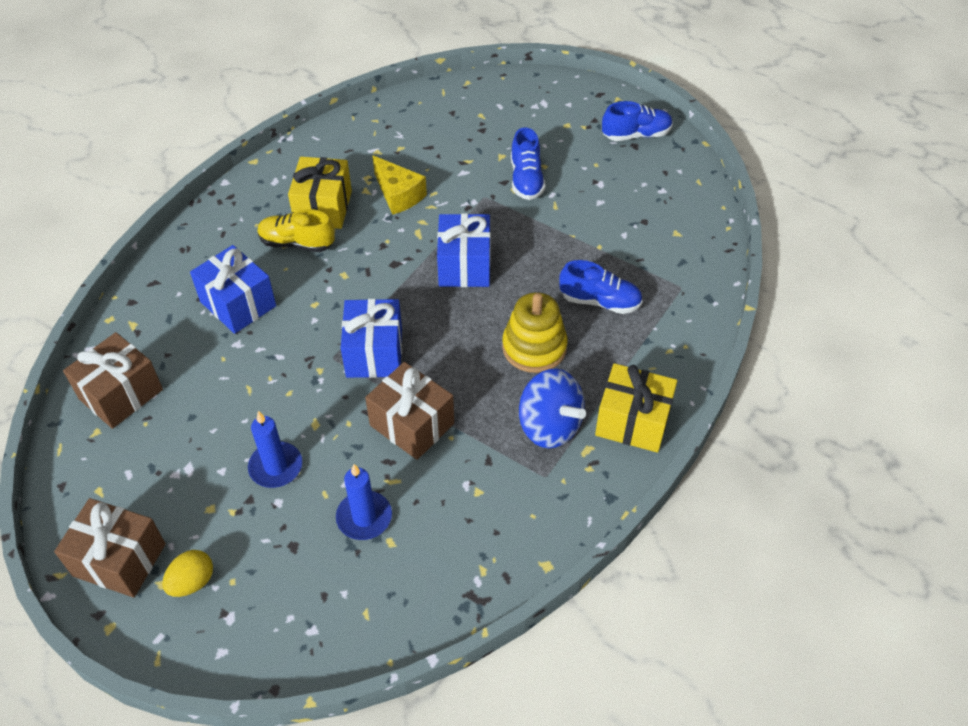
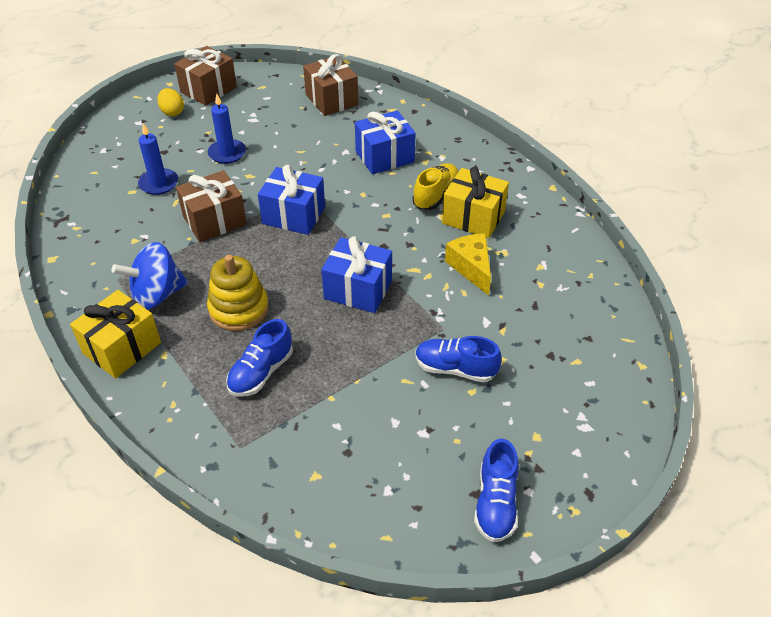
camera: 110 degrees right, 5 degrees down
(398, 195) = (471, 268): yellow cheese -> yellow cheese turned 90 degrees clockwise

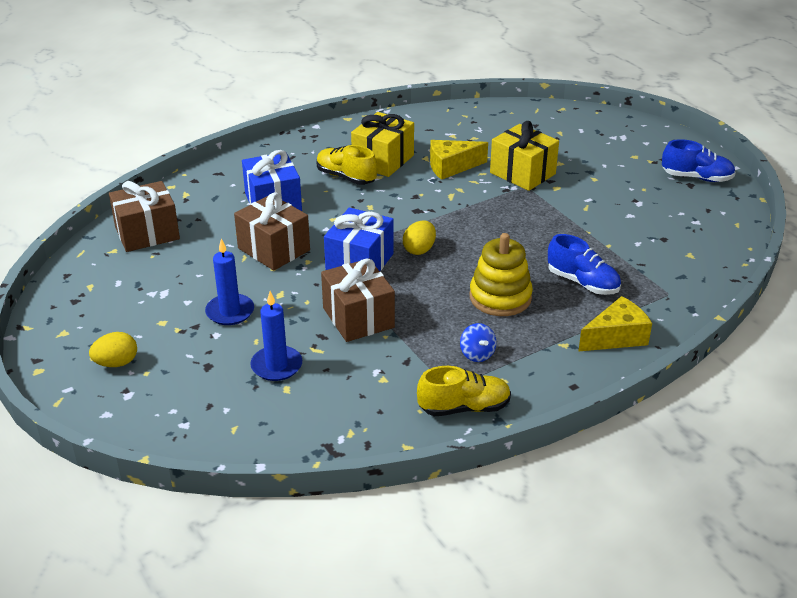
camera: 85 degrees left, 10 degrees down
(90, 288) = (464, 408): none -> yellow shoe
(122, 348) = (556, 374): yellow gift -> yellow gift (522, 173)
(157, 294) = (477, 354): blue spinning top -> blue spinning top, size x0.51
(170, 395) = (616, 337): none -> yellow cheese
(208, 90) = (74, 332): brown gift -> brown gift (274, 249)
(315, 251) = (419, 250): none -> yellow egg
(358, 289) = (476, 227): blue gift -> none
(455, 369) = (571, 184): blue shoe -> none

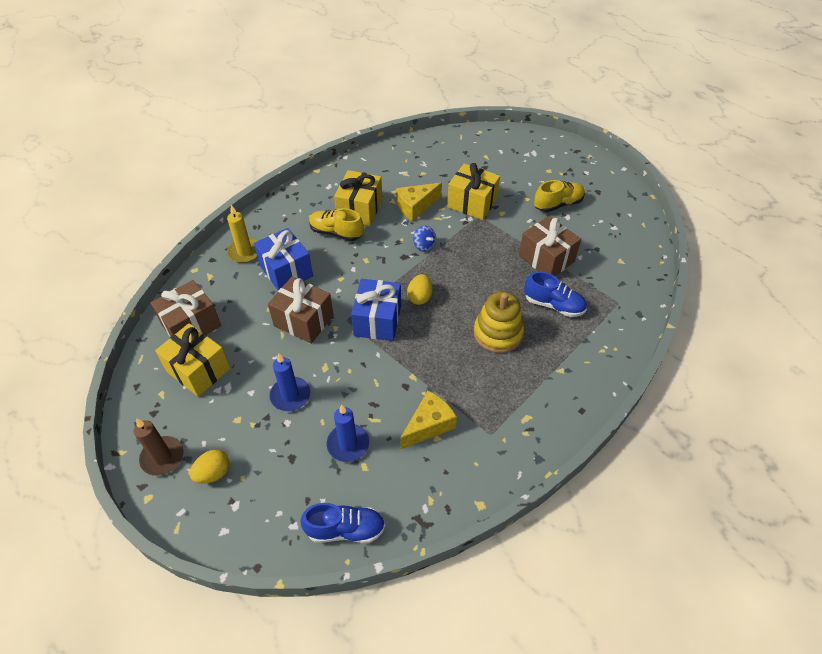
camera: 15 degrees left, 15 degrees up
(68, 339) = (162, 457): none -> brown candle
(138, 273) = (198, 370): none -> yellow gift
(234, 179) = (245, 252): none -> yellow candle
(358, 318) = (396, 378): brown gift -> brown gift (546, 259)
(464, 408) = (509, 452): yellow shoe -> yellow shoe (558, 204)
(477, 354) = (500, 395): blue spinning top -> blue spinning top (424, 246)
(616, 337) = (596, 354): yellow cheese -> yellow cheese (429, 425)
(696, 178) = (600, 184): blue shoe -> blue shoe (345, 529)

